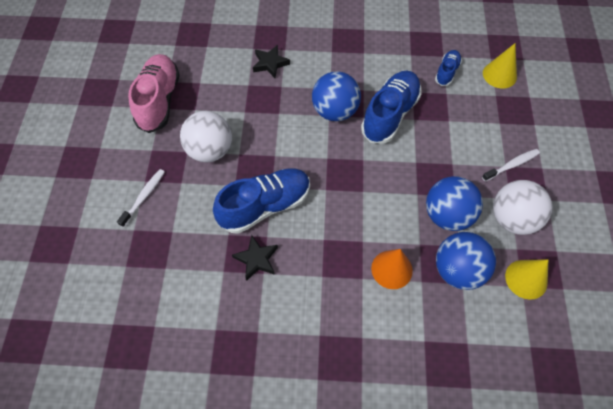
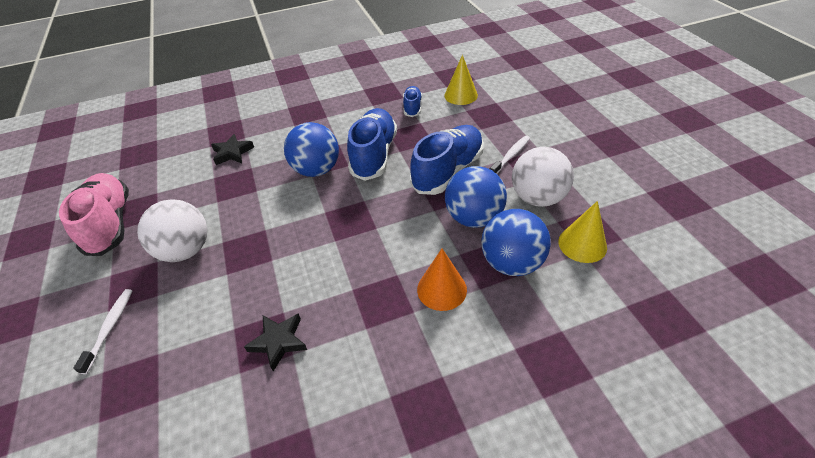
camera: 20 degrees left, 15 degrees down
(265, 206) = (270, 282): blue shoe -> blue shoe (448, 171)

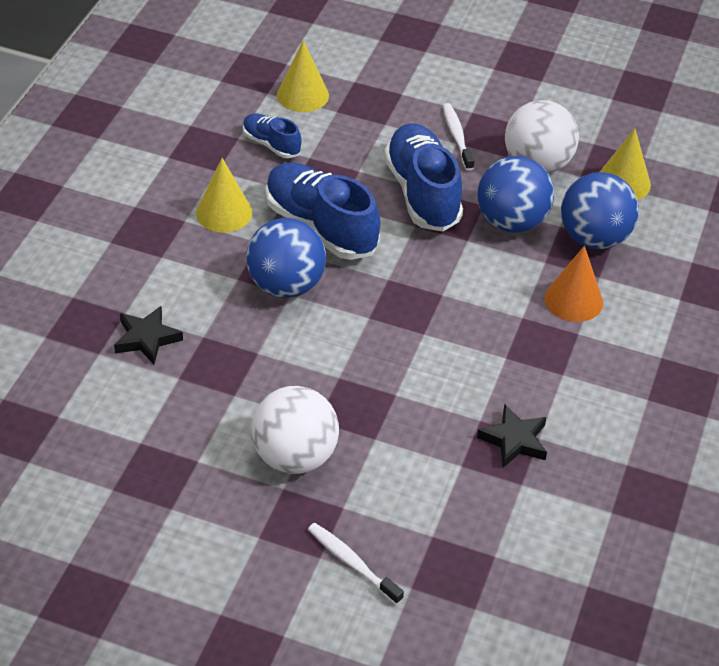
camera: 55 degrees left, 0 degrees up
(110, 224) = (154, 508): pink shoe -> none
(346, 123) = (224, 212): none -> yellow cone

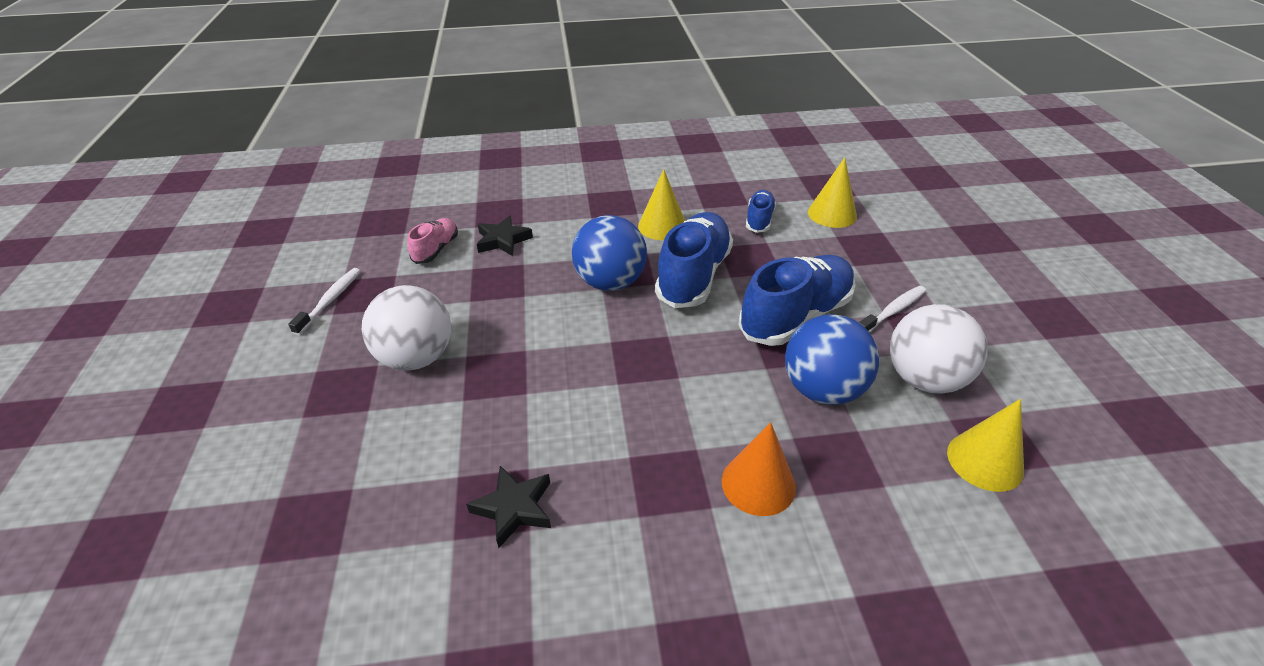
camera: 65 degrees right, 5 degrees down
(118, 397) = (436, 249): none -> pink shoe
(352, 563) = (300, 441): white toothbrush -> white toothbrush (330, 300)
(594, 238) = (869, 466): blue ball -> none

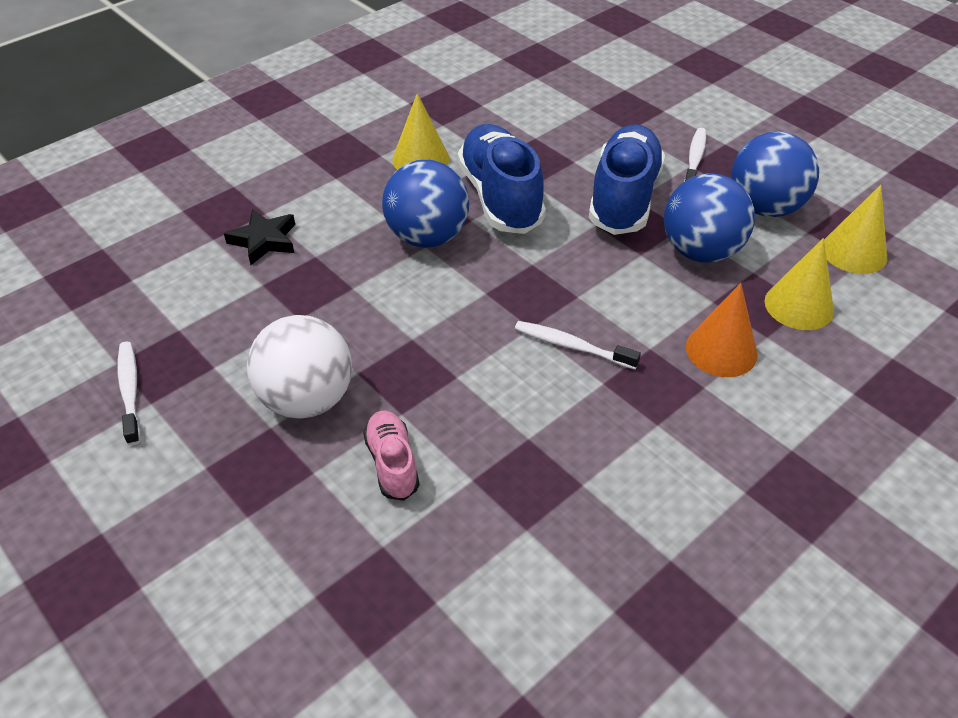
camera: 35 degrees left, 5 degrees up
(436, 249) = (195, 282): pink shoe -> pink shoe (392, 463)
(514, 508) = (552, 476): black star -> none
(634, 414) = (572, 346): none -> white toothbrush
(759, 220) = (508, 118): blue shoe -> none
(832, 214) = (567, 87): yellow cone -> yellow cone (799, 305)
(924, 379) = (765, 208): white ball -> blue ball

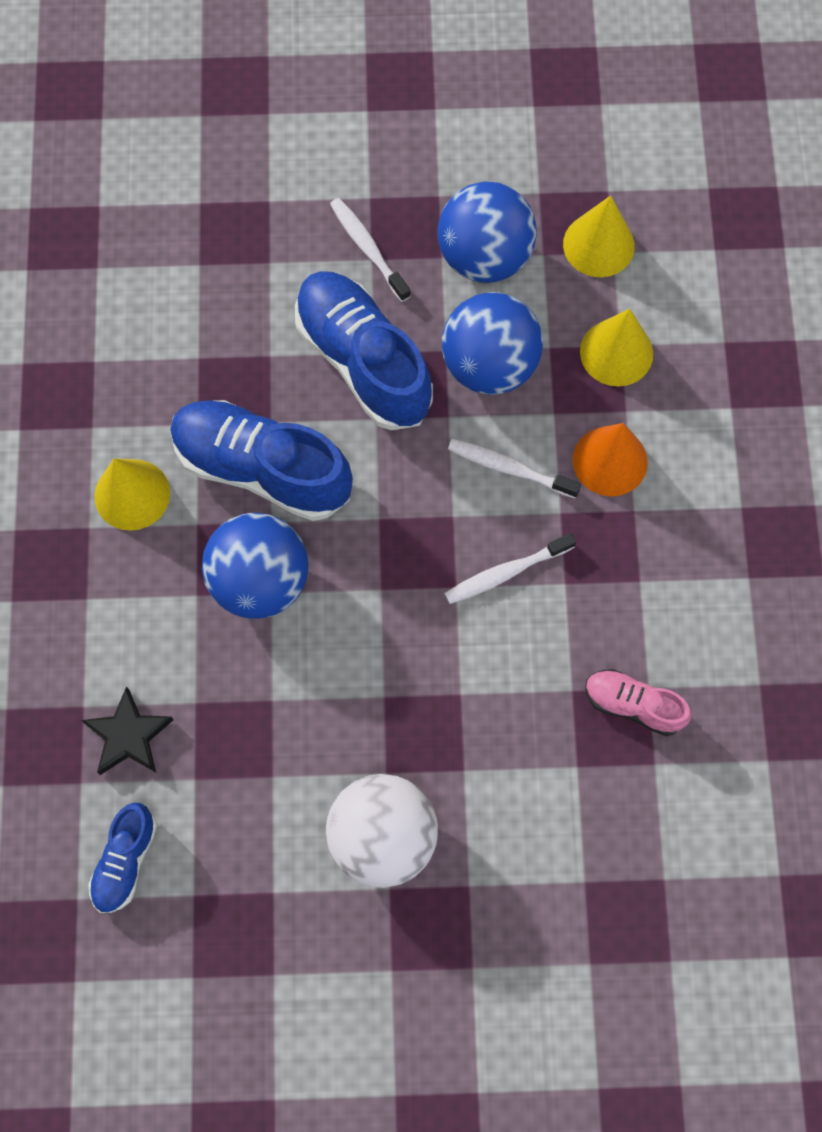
camera: 50 degrees left, 25 degrees up
(130, 391) = (243, 985): white toothbrush -> white toothbrush (509, 468)
(176, 285) = (125, 861): none -> blue shoe
(392, 463) = (511, 816): pink shoe -> pink shoe (633, 705)

